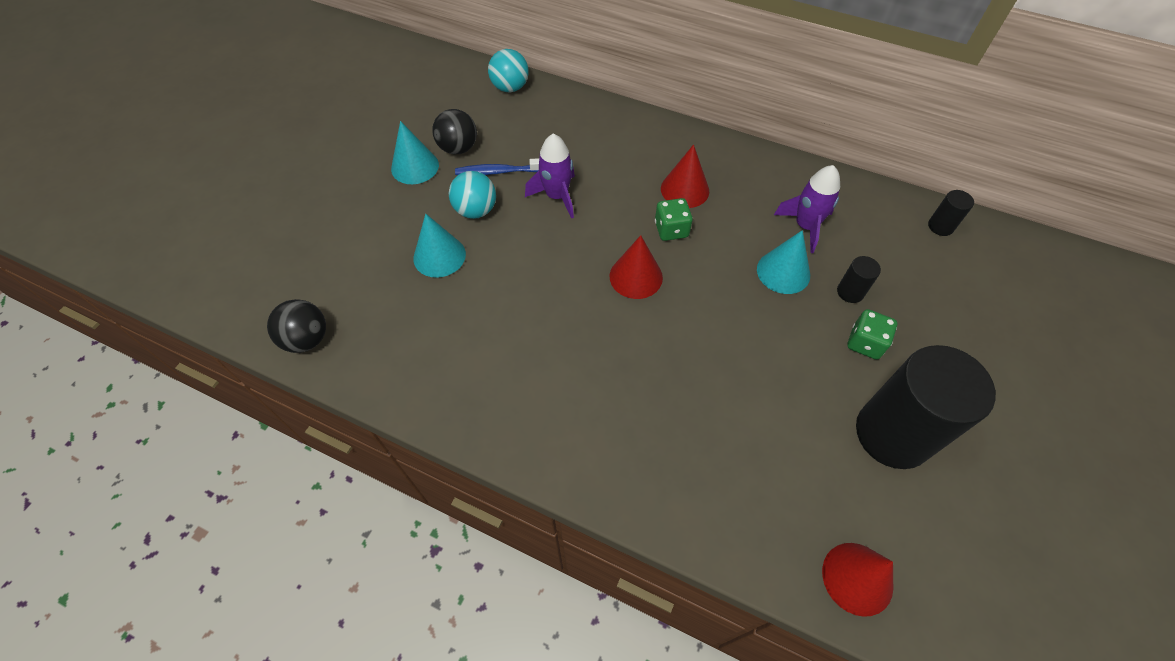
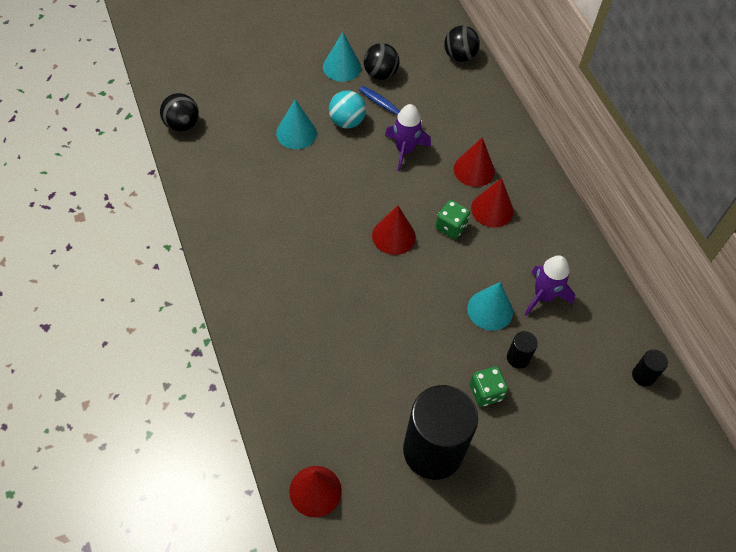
camera: 40 degrees right, 0 degrees up
(510, 87) = (459, 56): turquoise ball -> black ball
(632, 169) = (474, 170): none -> red cone

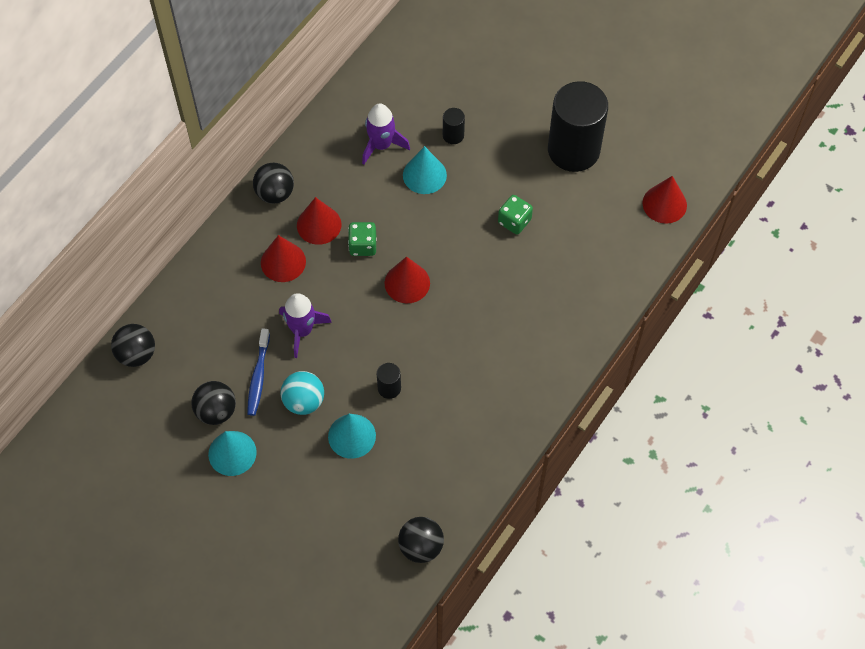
camera: 120 degrees left, 5 degrees up
(486, 392) = (500, 141): green dice -> green dice (514, 221)
(543, 198) = (275, 193): none -> black ball
(643, 376) = (402, 51): black cylinder -> black cylinder (389, 388)

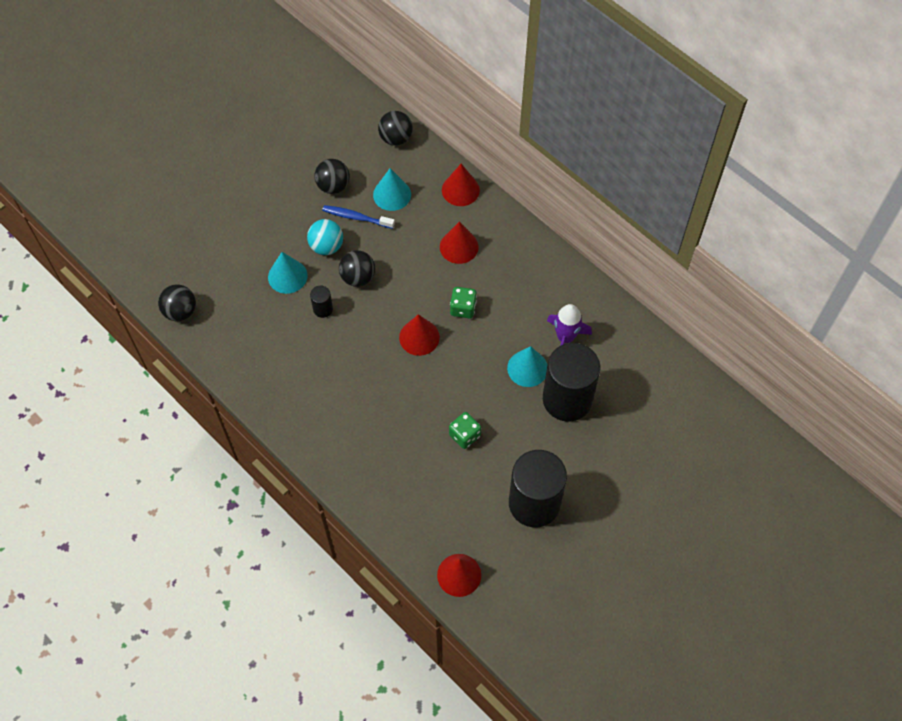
camera: 100 degrees right, 0 degrees up
(232, 453) = (295, 193): turquoise cone -> turquoise cone (392, 194)
(275, 193) = (528, 248): black ball -> black ball (358, 277)
(302, 330) = (391, 253): purple rocket -> none
(319, 225) = (490, 277): red cone -> red cone (460, 190)
(453, 135) = (567, 399): black cylinder -> black cylinder, size x2.42

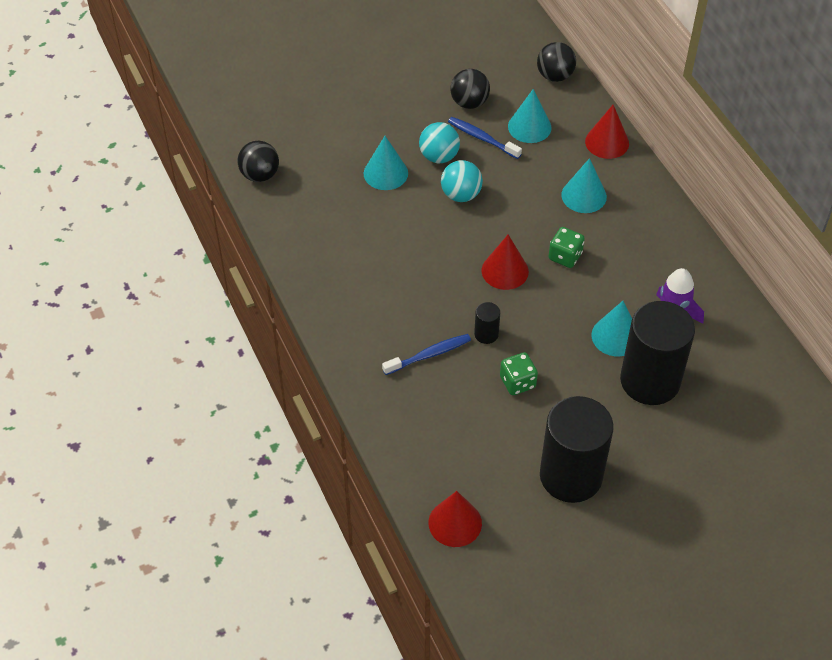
camera: 20 degrees right, 10 degrees down
(323, 309) = (410, 214): black cylinder -> black cylinder (486, 334)
(358, 277) = (461, 195): black ball -> turquoise ball
(385, 434) = (429, 355): none -> blue toothbrush
(459, 246) = (584, 195): red cone -> turquoise cone

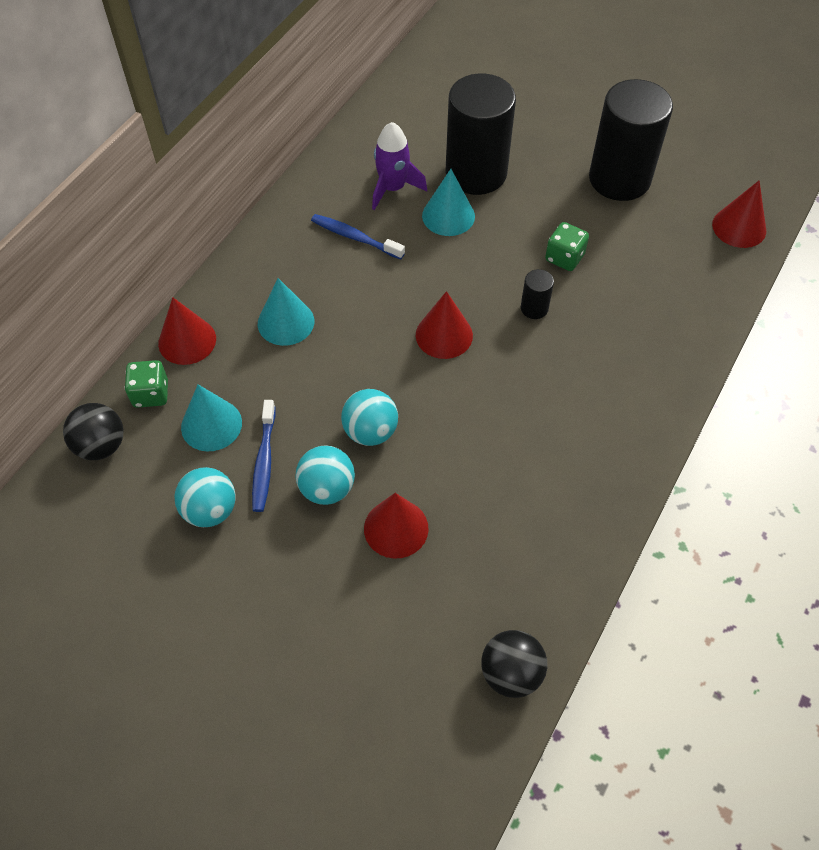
camera: 125 degrees left, 5 degrees up
(385, 173) = (396, 528): turquoise cone -> red cone
(429, 355) = (599, 338): blue toothbrush -> blue toothbrush (355, 237)
(469, 103) = (210, 510): black ball -> turquoise ball
(565, 256) = (383, 297): green dice -> green dice (151, 394)

